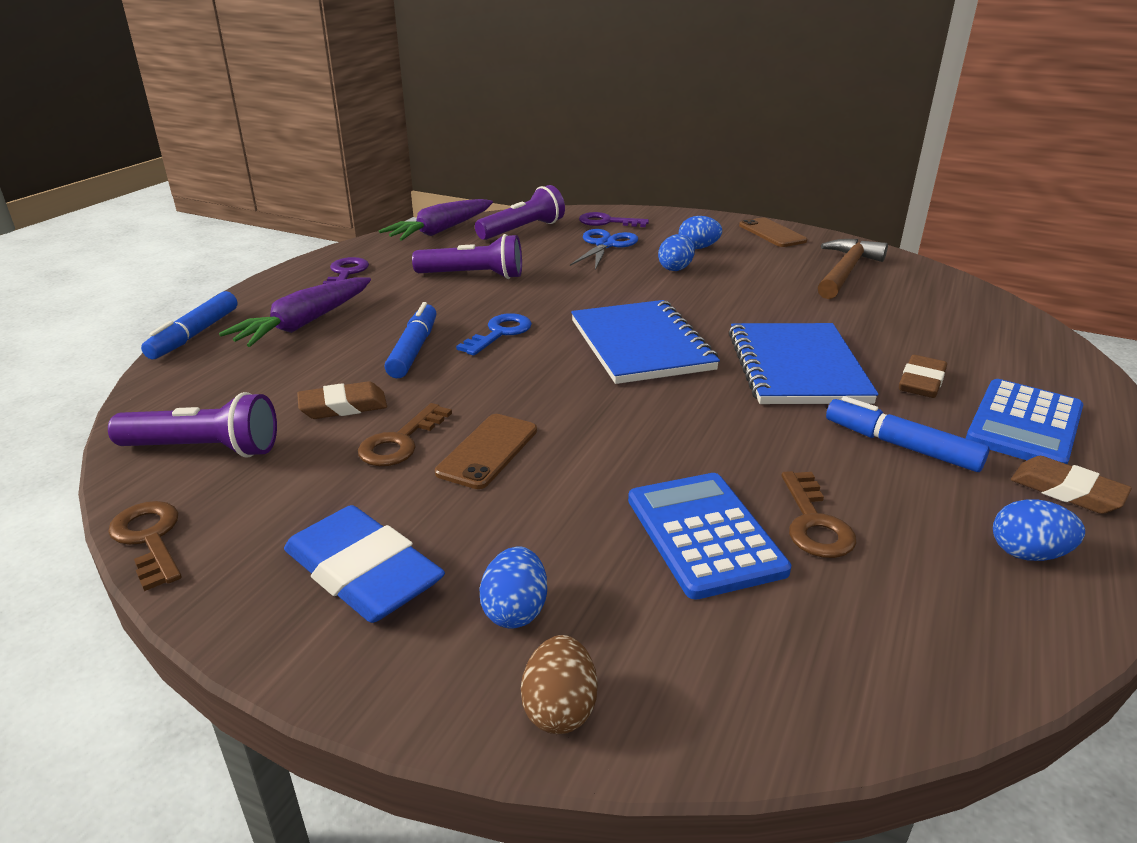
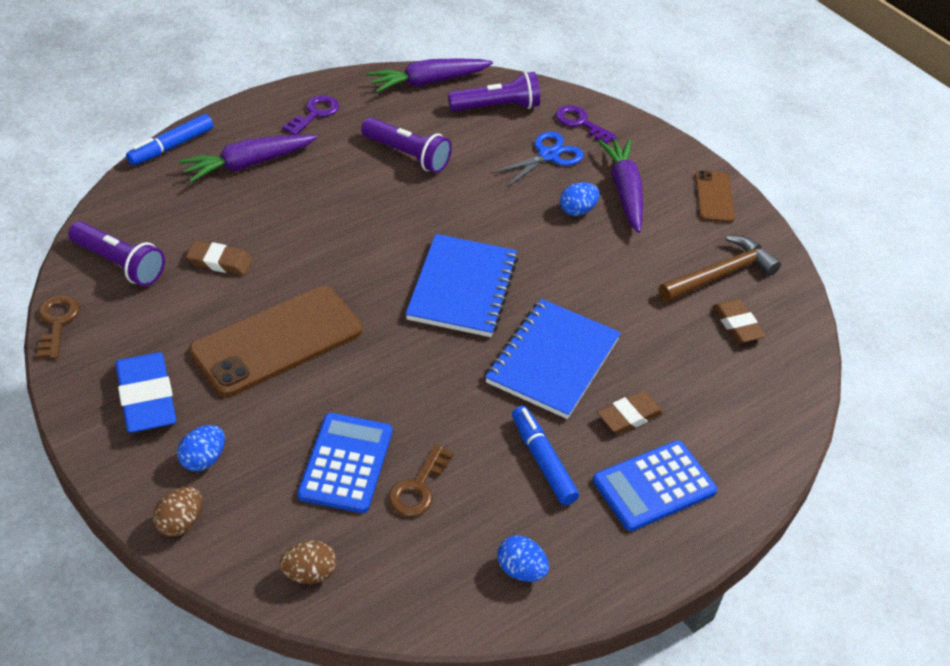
camera: 25 degrees right, 15 degrees up
(400, 442) = (232, 309): brown key -> none
(413, 349) = (301, 224): blue marker -> none
(488, 451) = (277, 341): brown phone -> brown phone, size x1.94
(500, 333) = (373, 232): blue key -> none
(698, 248) = (624, 191): blue egg -> purple carrot
(810, 683) = (309, 573): none -> brown egg
(1066, 490) = (608, 546): brown eraser -> brown eraser (737, 324)

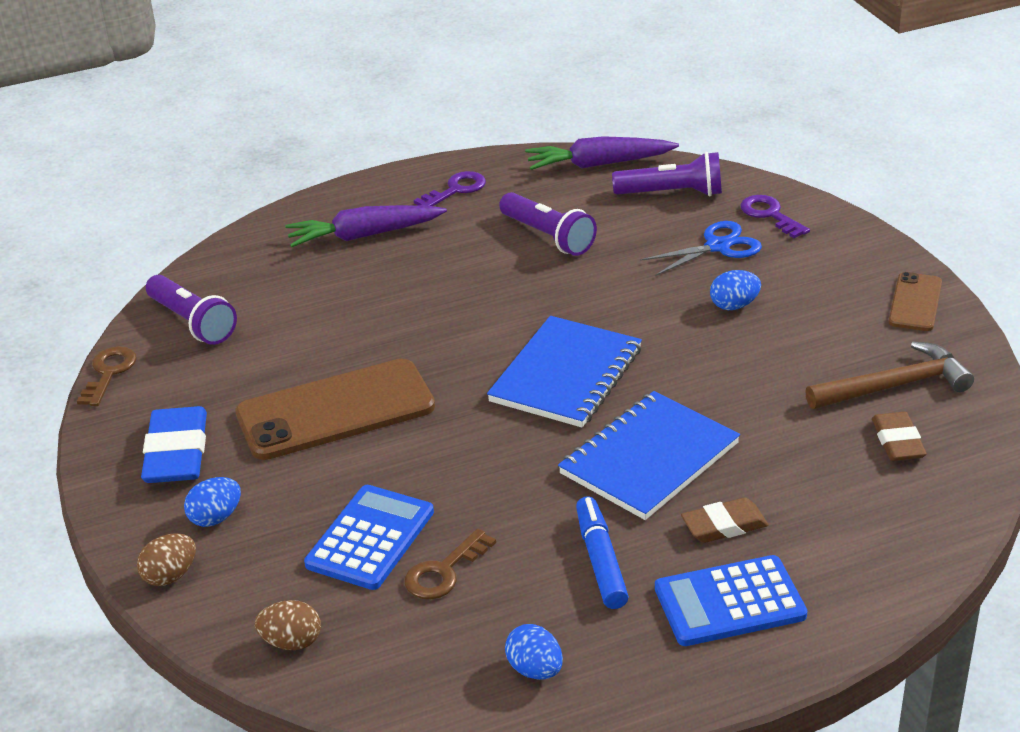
camera: 20 degrees right, 10 degrees down
(171, 147) = (286, 214): blue marker -> none
(219, 261) = (300, 328): brown eraser -> none
(624, 191) = (801, 289): purple carrot -> none

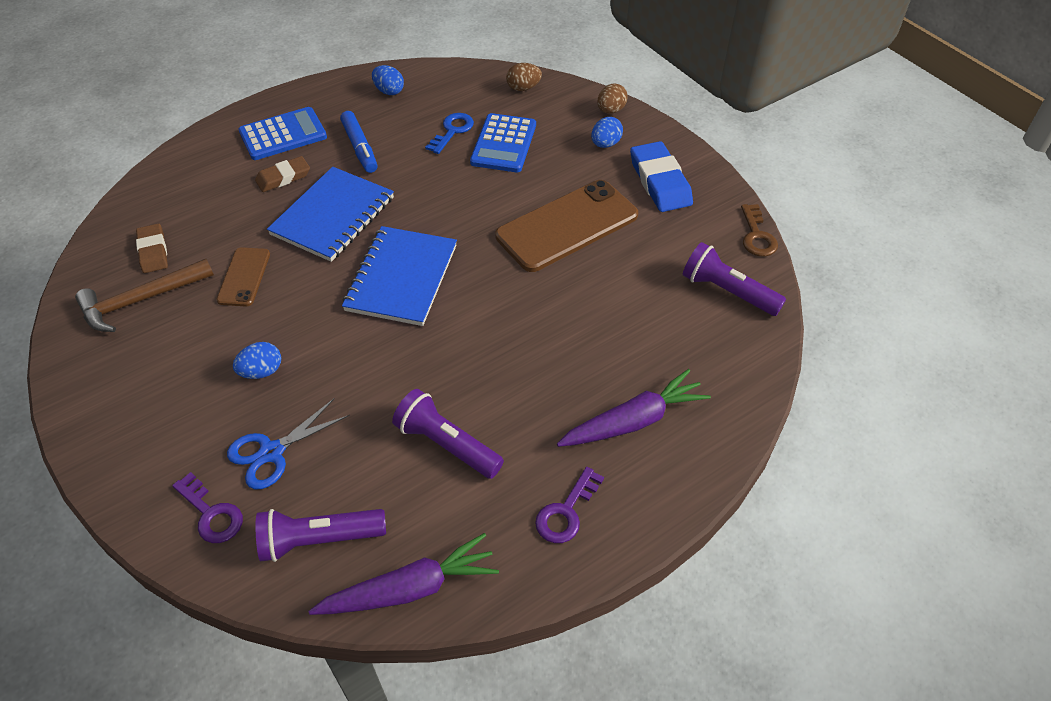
camera: 165 degrees right, 15 degrees up
(444, 571) = (452, 131): brown key -> blue key
(915, 302) = (94, 397): brown phone -> brown phone (244, 277)

